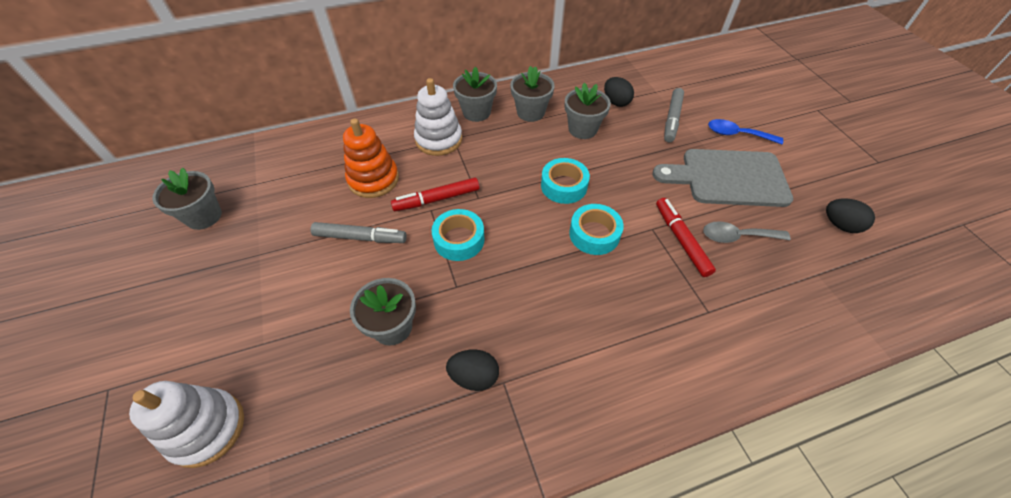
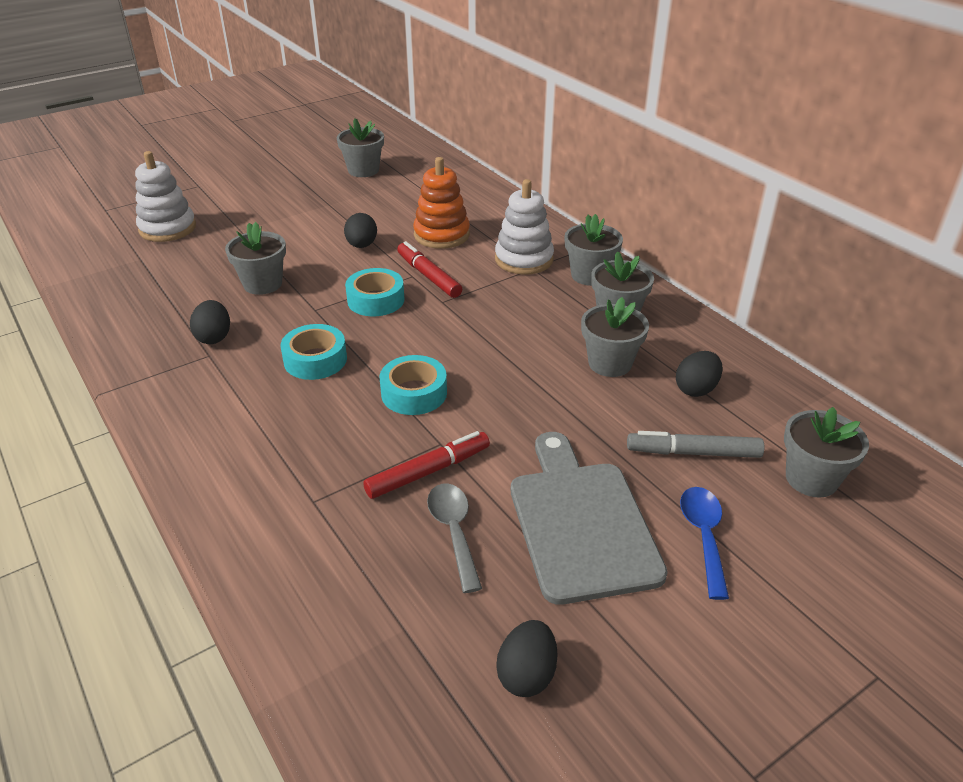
camera: 75 degrees right, 15 degrees down
(360, 237) = (362, 245): grey marker -> black egg
(564, 186) = (488, 360): turquoise tape -> turquoise tape (315, 360)
(695, 86) = (811, 479): none -> grey flower pot

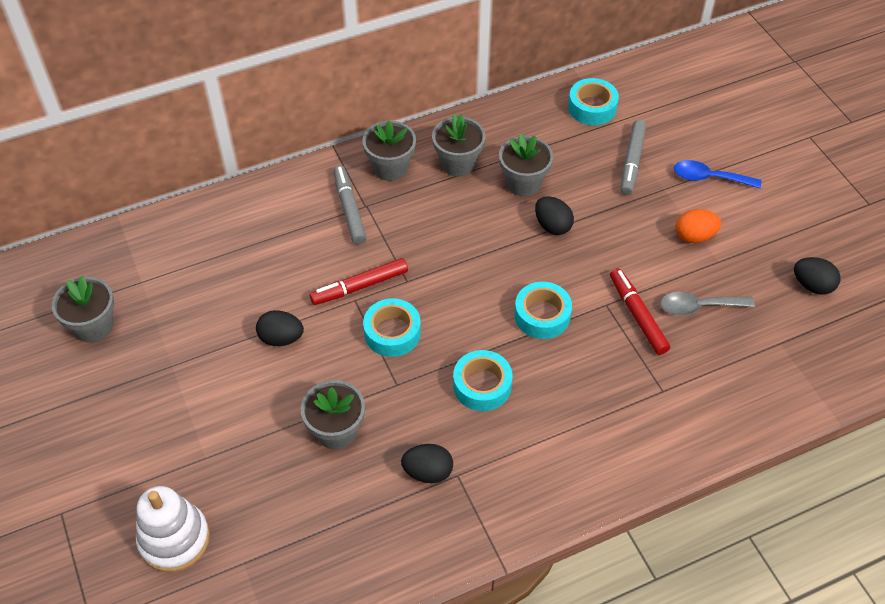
camera: 80 degrees left, 15 degrees up
(441, 235) = (281, 267): orange stacking toy -> none
(524, 259) = (349, 209): white stacking toy -> grey marker
(581, 523) = (694, 236): grey cutting board -> orange egg
(696, 389) = (563, 141): black egg -> black egg (552, 226)
(773, 409) = (592, 107): none -> turquoise tape
(811, 479) = (662, 112): grey flower pot -> none

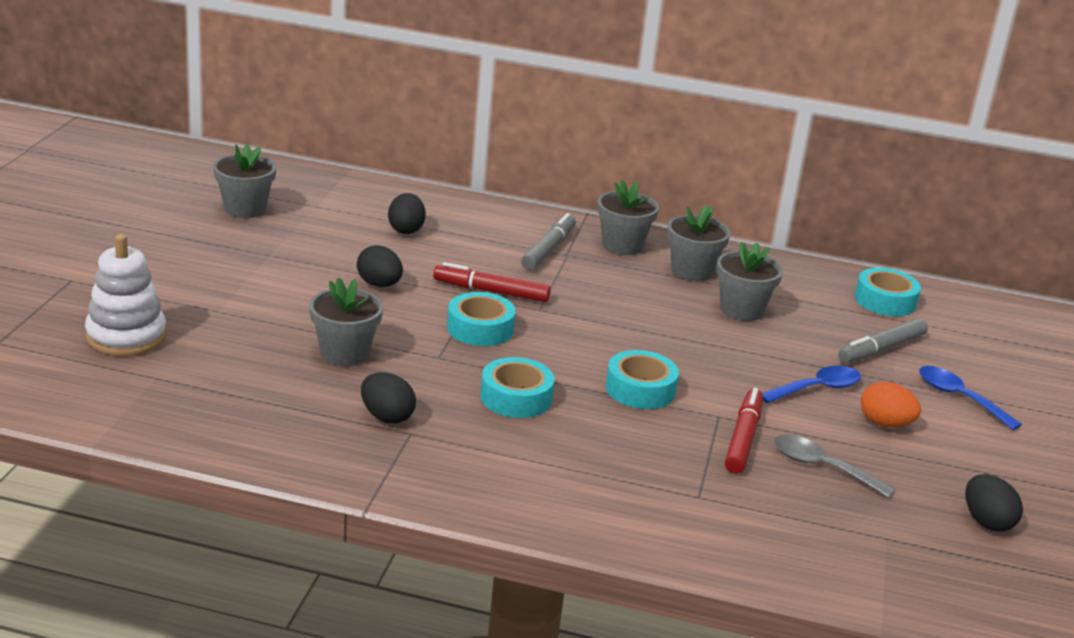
camera: 35 degrees right, 25 degrees down
(552, 226) = (733, 346): black egg -> black egg (406, 230)
(633, 232) = (817, 389): none -> blue spoon

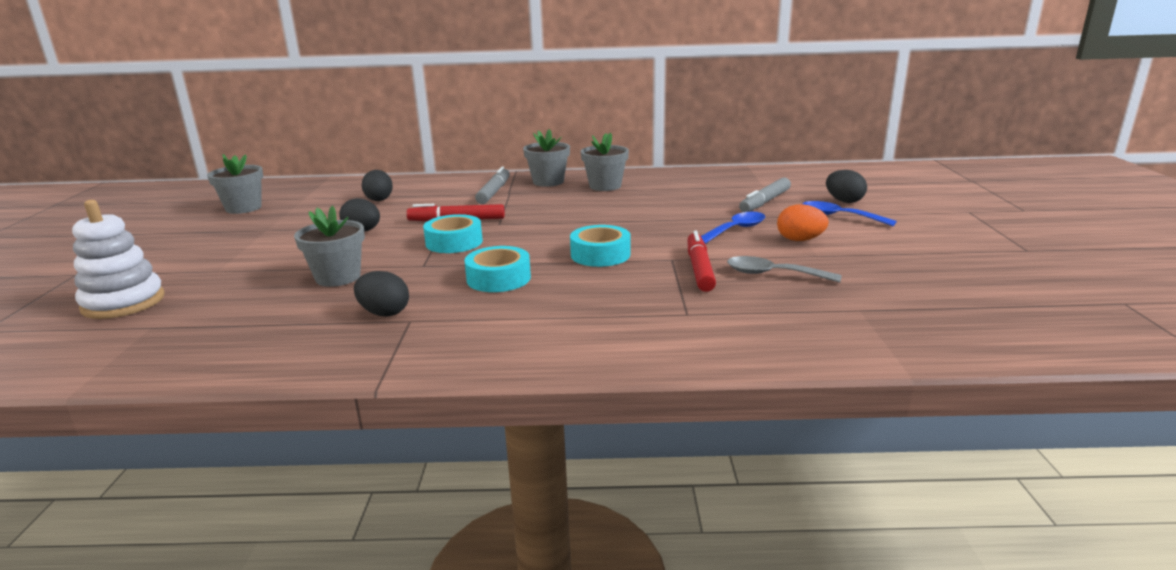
camera: 10 degrees left, 5 degrees down
(741, 310) = (652, 199): grey flower pot -> none
(885, 301) = (748, 178): turquoise tape -> none
(986, 522) = (925, 283): black egg -> black egg (844, 201)

